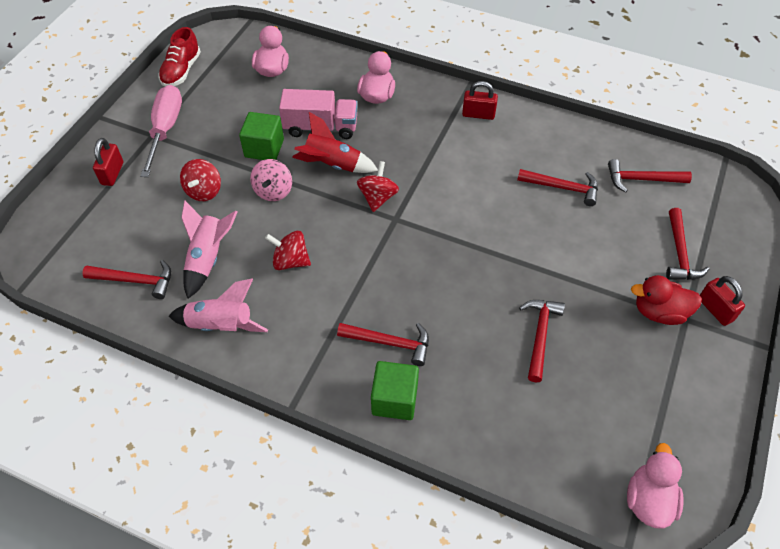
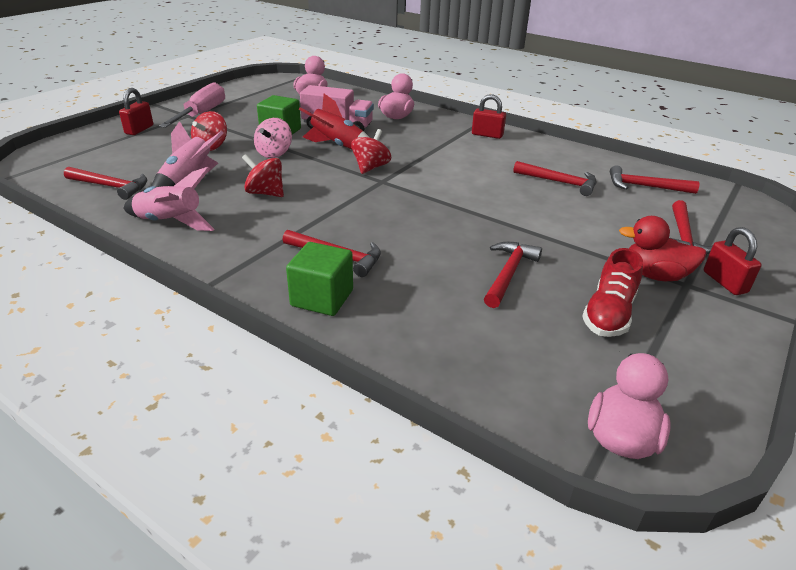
camera: 10 degrees right, 20 degrees down
(181, 71) = (236, 90): red shoe -> red shoe (608, 314)

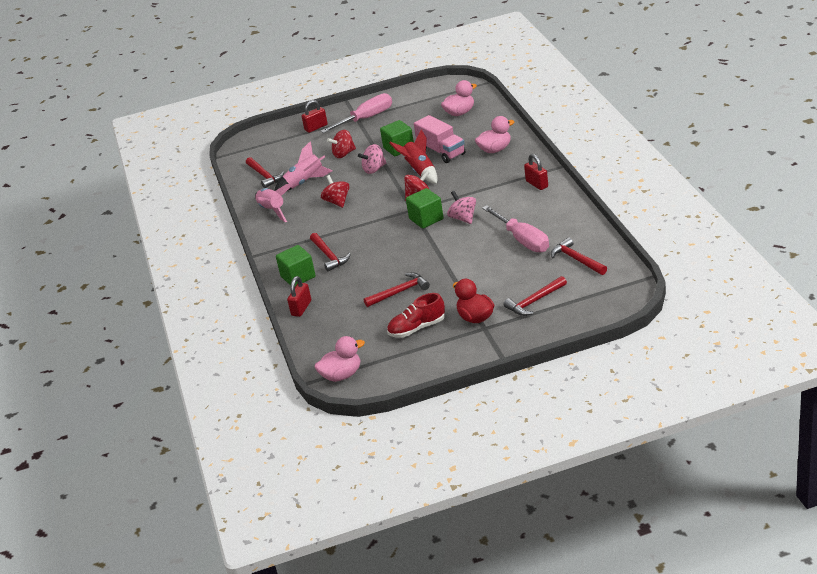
camera: 45 degrees right, 0 degrees up
(414, 186) = (426, 219): none -> green cube
(458, 177) = (463, 218): none -> pink spinning top
(559, 182) = (523, 240): red hammer -> pink screwdriver
(724, 282) = (507, 334): red padlock -> red padlock (301, 308)

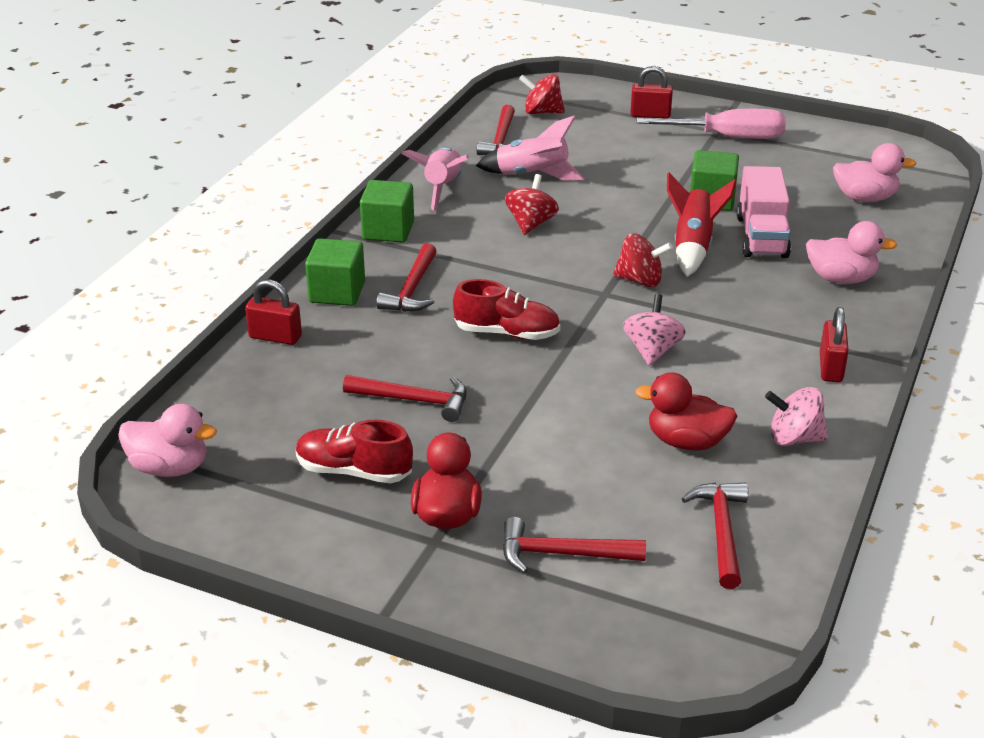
camera: 35 degrees right, 0 degrees up
(301, 308) = (275, 337): red padlock -> red padlock turned 45 degrees clockwise
(343, 154) = (632, 167): red spinning top -> red spinning top (542, 112)
(374, 169) = (639, 209): pink spinning top -> pink spinning top (794, 438)
(396, 247) = (507, 333): none -> red shoe
(426, 219) = (602, 319): green cube -> green cube (388, 230)
(523, 240) = (686, 442): pink screwdriver -> red duck

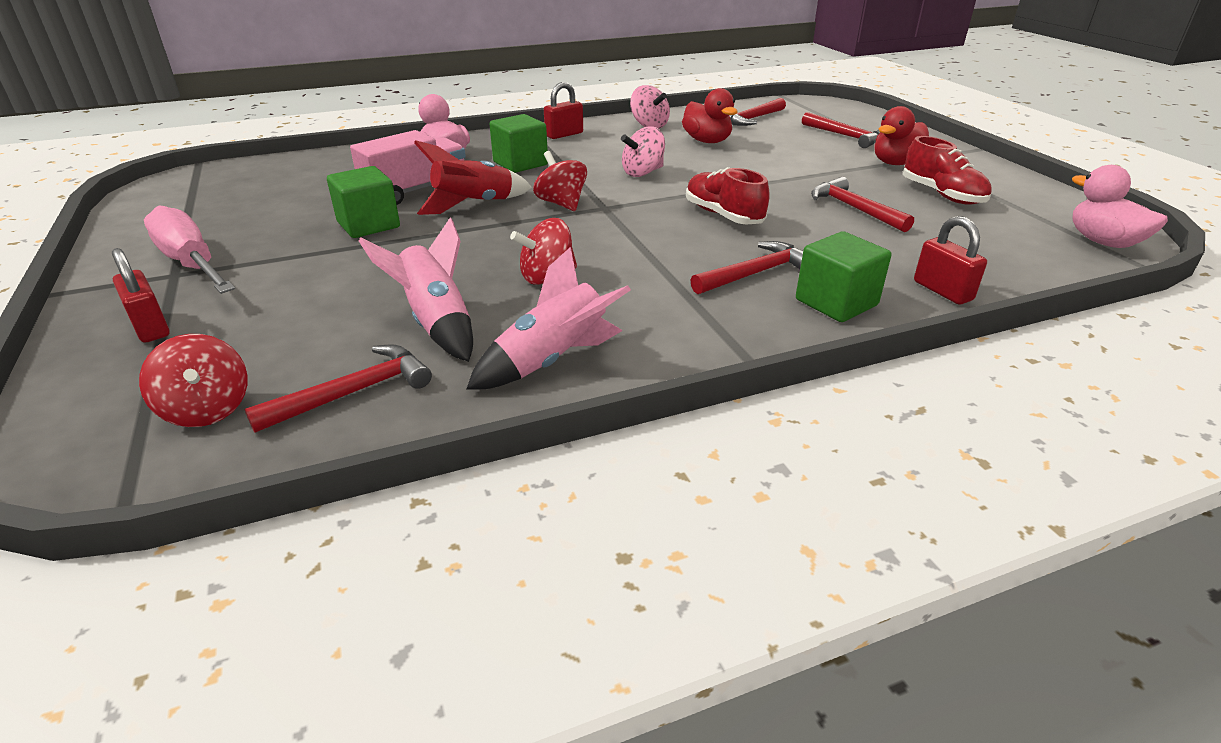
camera: 135 degrees left, 0 degrees up
(388, 230) = (697, 340): green cube -> green cube (520, 163)
(865, 198) = (287, 180): pink duck -> none

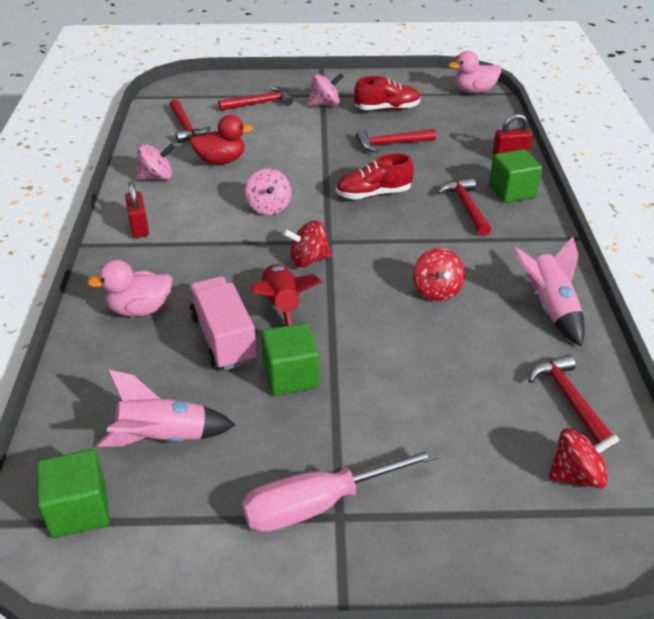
camera: 70 degrees left, 5 degrees up
(151, 327) = (443, 522): red padlock -> none
(436, 323) = (487, 352): pink rocket -> pink rocket (163, 438)
(520, 163) = (198, 266): green cube -> green cube (79, 510)
(896, 163) = (325, 104): red duck -> pink spinning top

